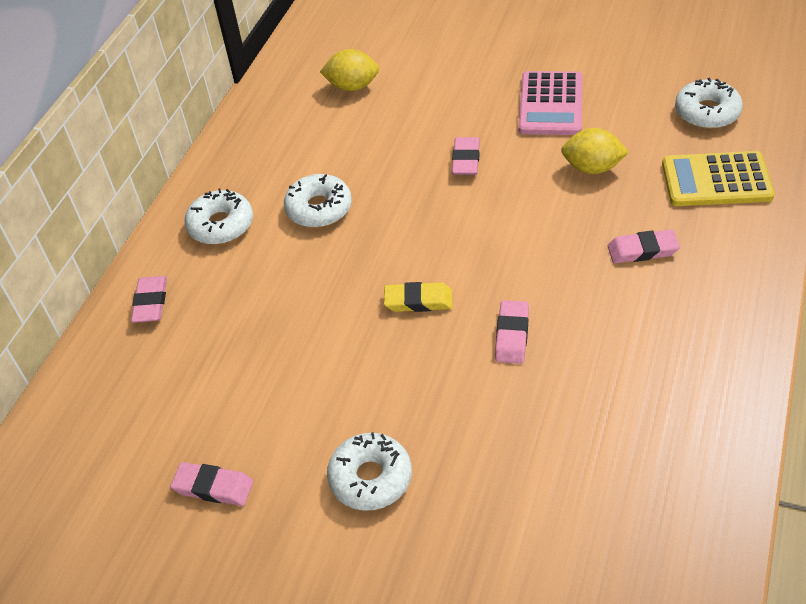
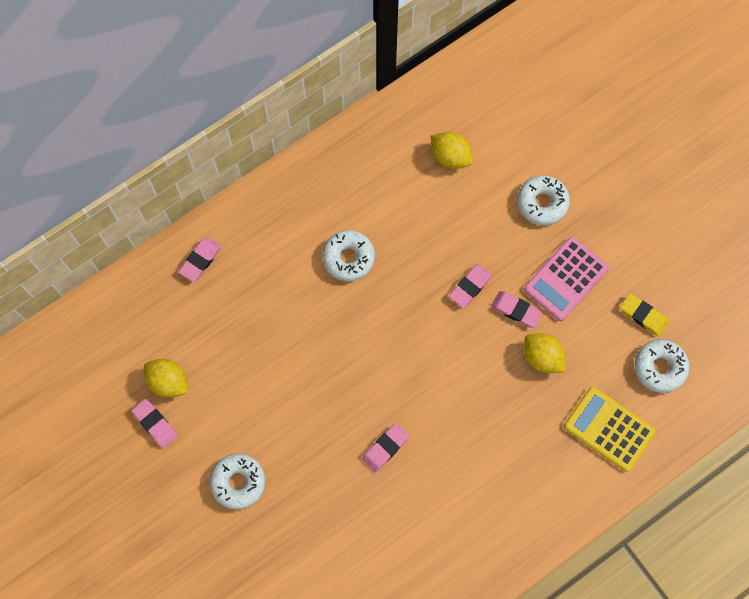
camera: 30 degrees right, 25 degrees up
(198, 434) = (168, 382): none -> yellow lemon
(221, 225) = (280, 225): white donut -> white donut (542, 203)
(418, 301) = (352, 381): yellow eraser -> yellow eraser (643, 316)
(642, 250) = (513, 447): pink eraser -> pink eraser (516, 310)

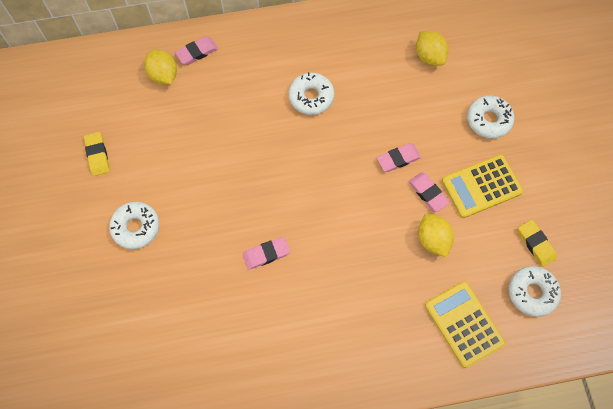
camera: 25 degrees right, 5 degrees down
(155, 424) = (97, 155): pink eraser -> yellow eraser
(168, 382) = (125, 129): yellow lemon -> yellow lemon (163, 75)
(565, 279) = (481, 186): pink calculator -> yellow calculator

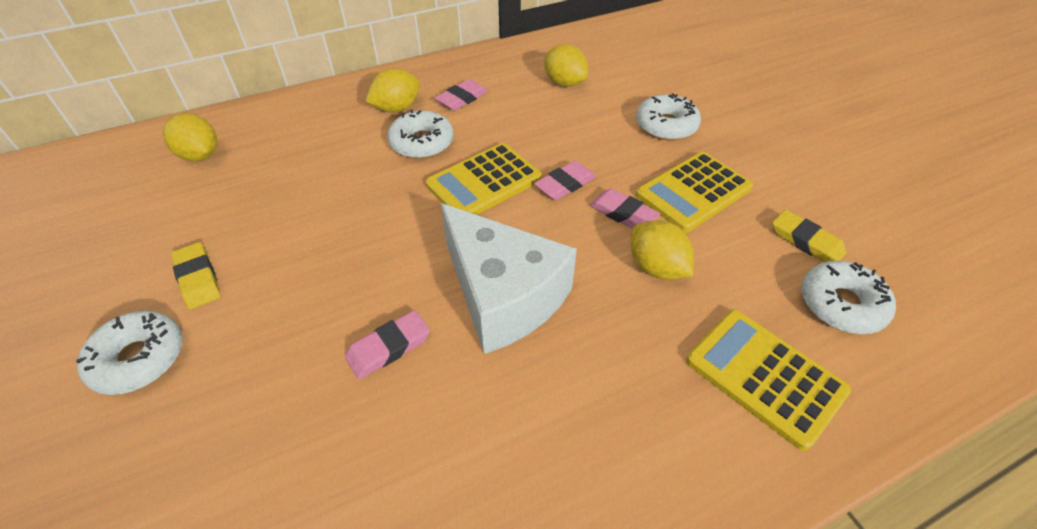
camera: 15 degrees left, 20 degrees down
(97, 155) = (78, 267): yellow eraser -> yellow eraser (198, 278)
(197, 52) = (251, 126): pink eraser -> pink eraser (462, 98)
(299, 56) = (397, 108): none -> yellow lemon
(336, 236) = (503, 295): none -> white cheese
(345, 144) = (484, 182): none -> yellow calculator

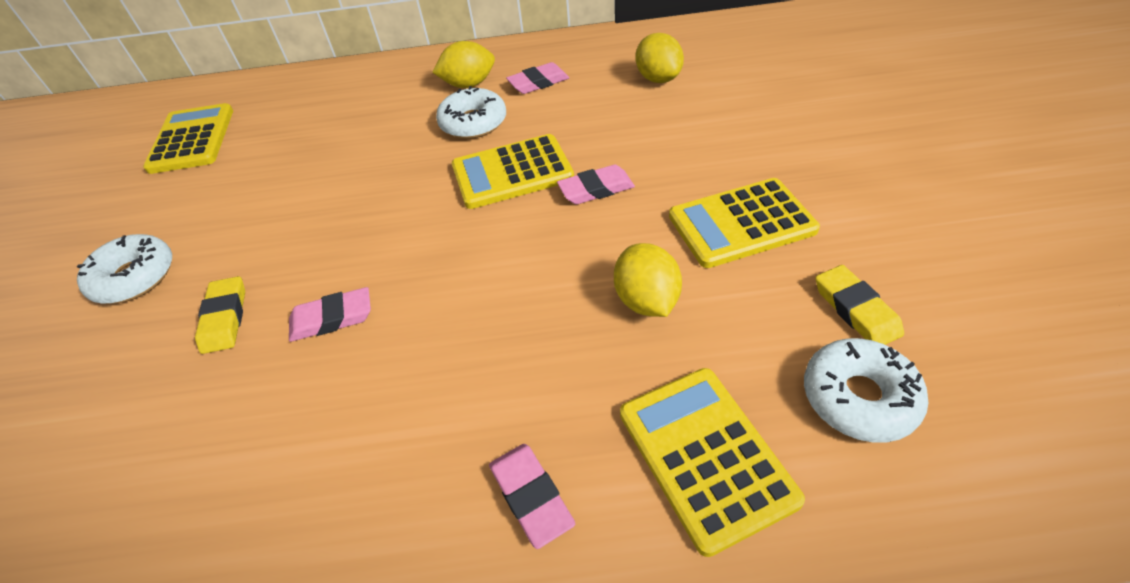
camera: 25 degrees right, 0 degrees up
(120, 203) = (192, 139): none -> yellow calculator
(198, 278) = (214, 217): yellow eraser -> yellow eraser (225, 318)
(200, 155) = (275, 106): yellow lemon -> none
(503, 295) = (465, 293): white cheese -> none
(623, 213) = (642, 233): pink eraser -> pink eraser (531, 496)
(666, 126) = (751, 142): white donut -> none

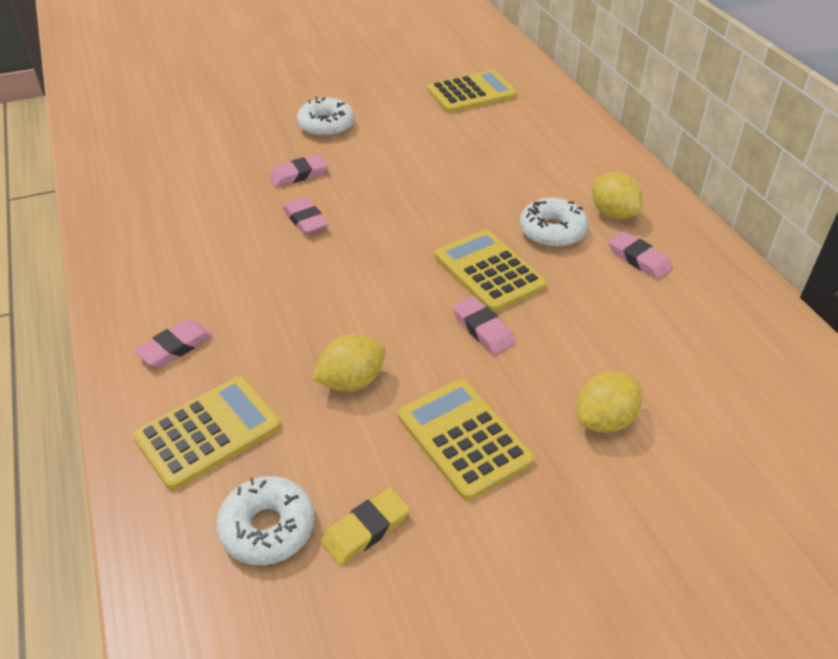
camera: 70 degrees right, 5 degrees down
(225, 318) = (298, 174): yellow eraser -> pink eraser
(658, 79) = (692, 349): yellow lemon -> yellow lemon (604, 420)

